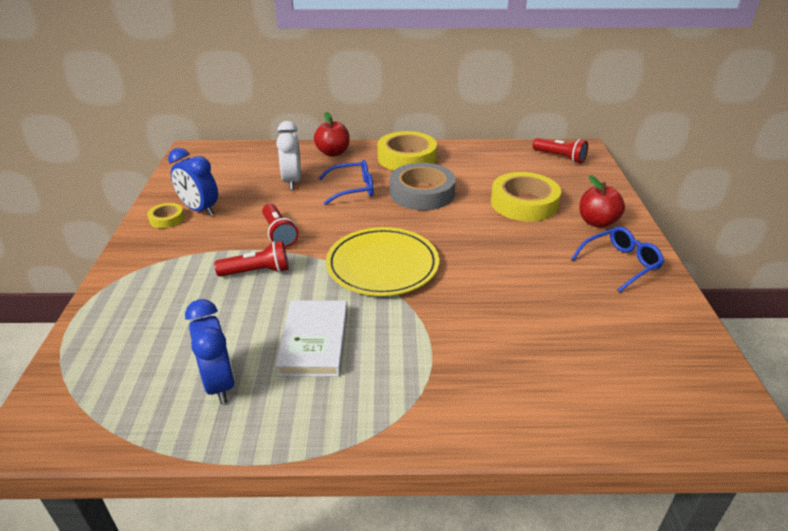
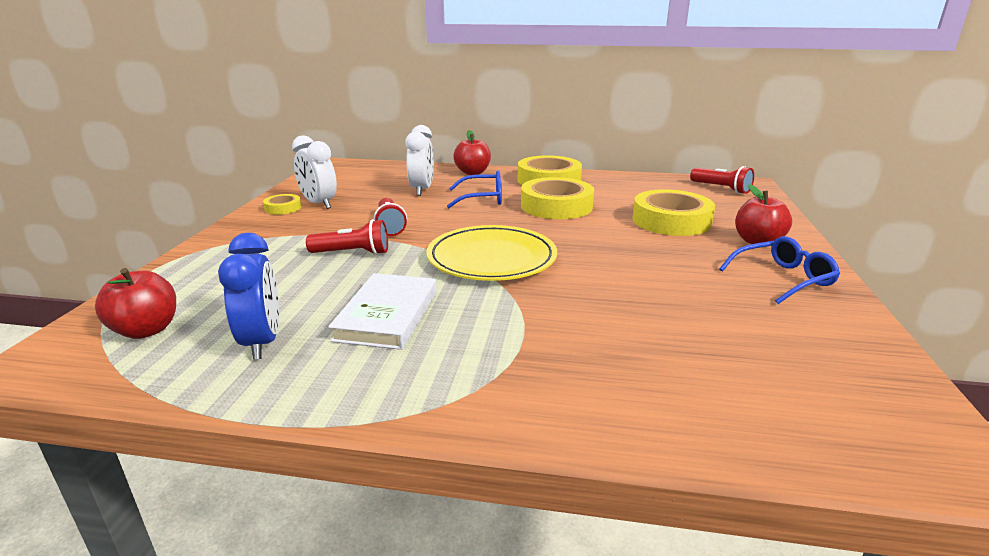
camera: 10 degrees right, 10 degrees down
(110, 384) = (146, 330): none -> red apple
(199, 210) = (319, 204): blue clock -> white clock
(422, 193) = (556, 206): grey tape -> yellow tape

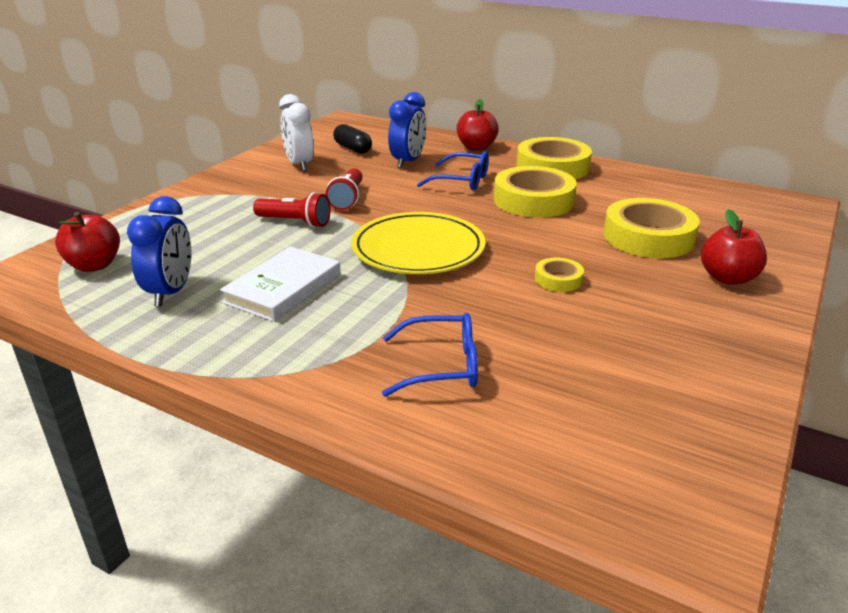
camera: 20 degrees right, 5 degrees up
(283, 208) = (264, 165): yellow tape -> yellow tape (558, 279)
(361, 185) = (353, 148): none -> black capsule
(422, 190) = (408, 162): white clock -> blue clock
(721, 189) = (752, 205): red flashlight -> none
(783, 278) = (711, 325): blue glasses -> blue glasses (441, 366)

